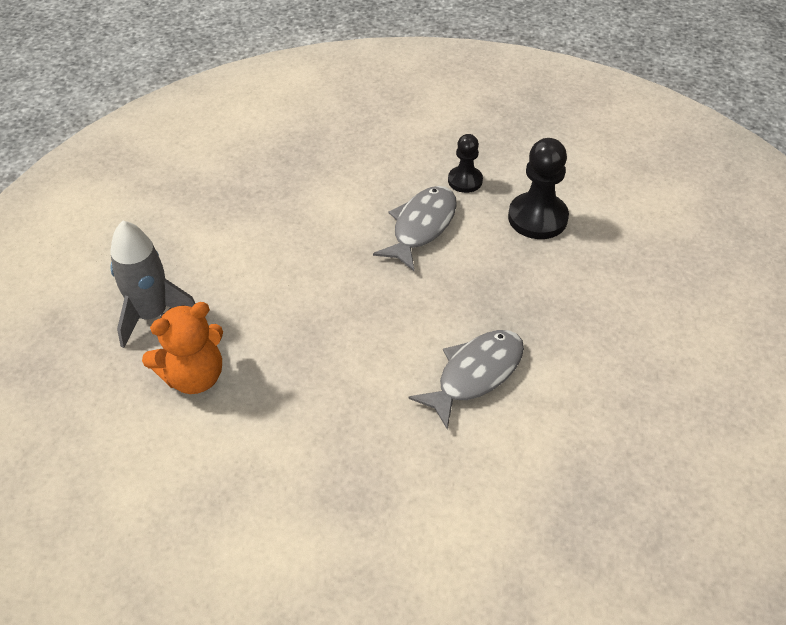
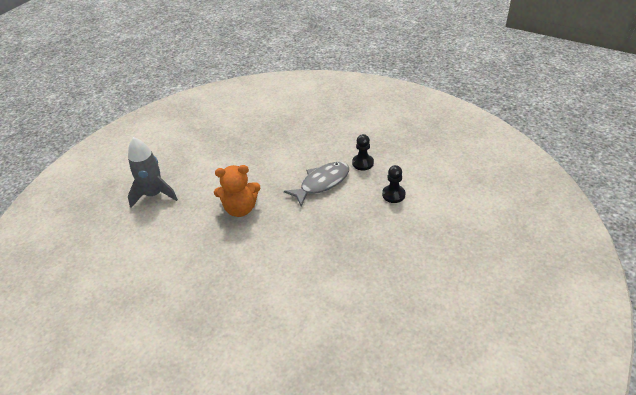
camera: 25 degrees right, 5 degrees down
(194, 376) = (154, 232): orange teddy bear -> orange teddy bear (240, 208)
(475, 374) = (302, 275): grey fish -> none
(537, 218) = (393, 194): black pawn -> black pawn, size x0.61

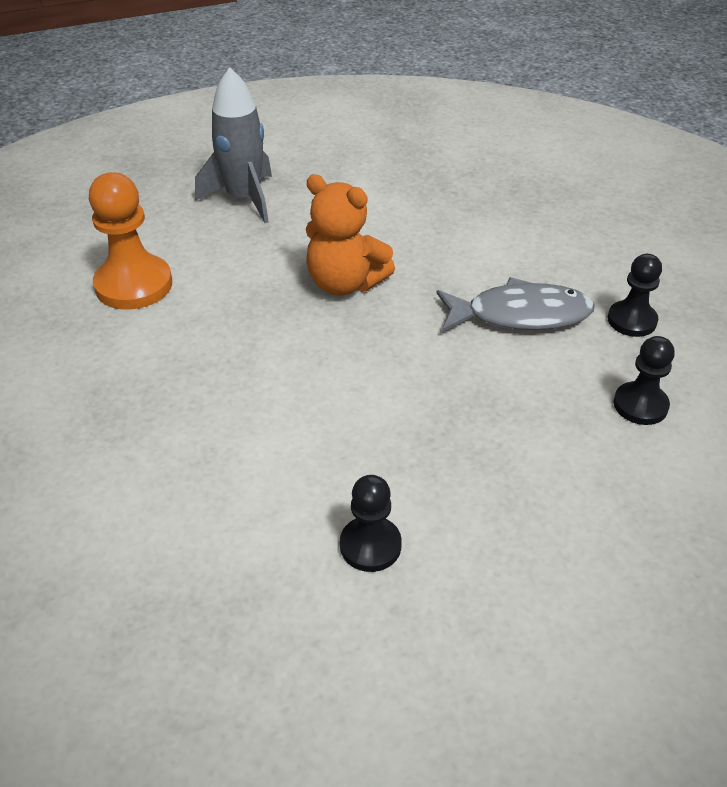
camera: 35 degrees right, 0 degrees up
(145, 263) = (134, 285): none -> orange pawn
(352, 305) = (370, 545): none -> black pawn

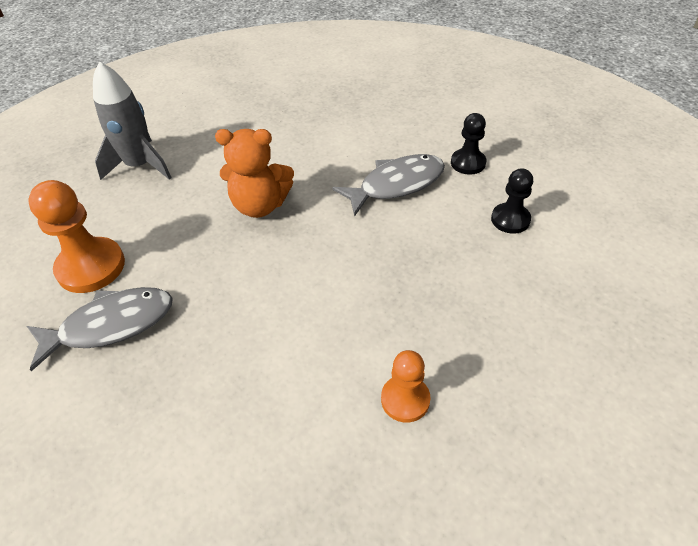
camera: 25 degrees left, 5 degrees up
(119, 348) = (111, 325): none -> grey fish
(370, 545) = (405, 399): black pawn -> orange pawn

